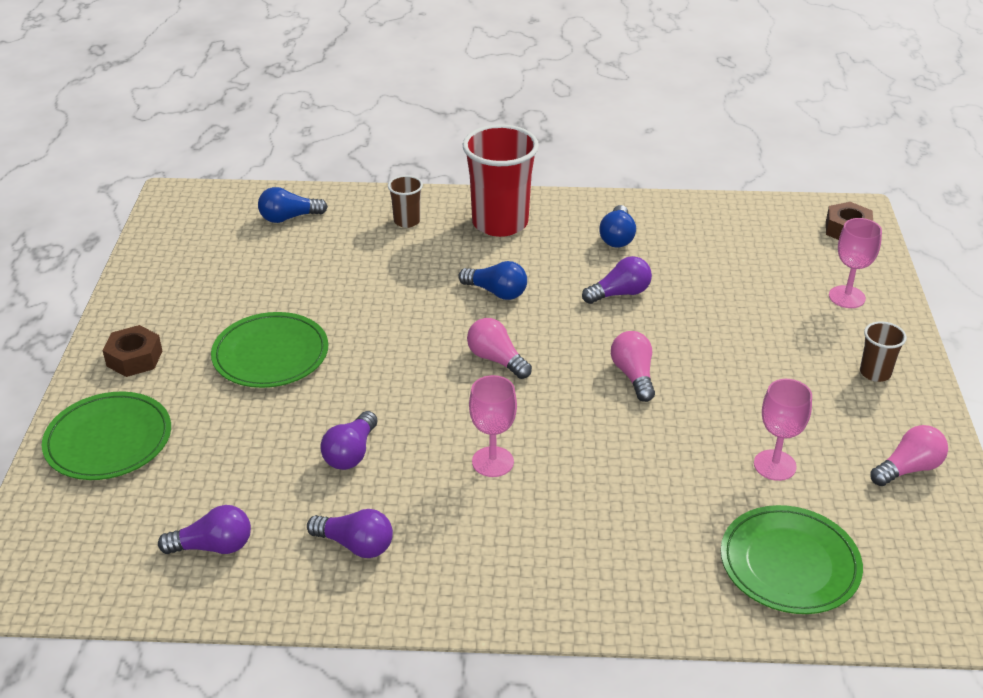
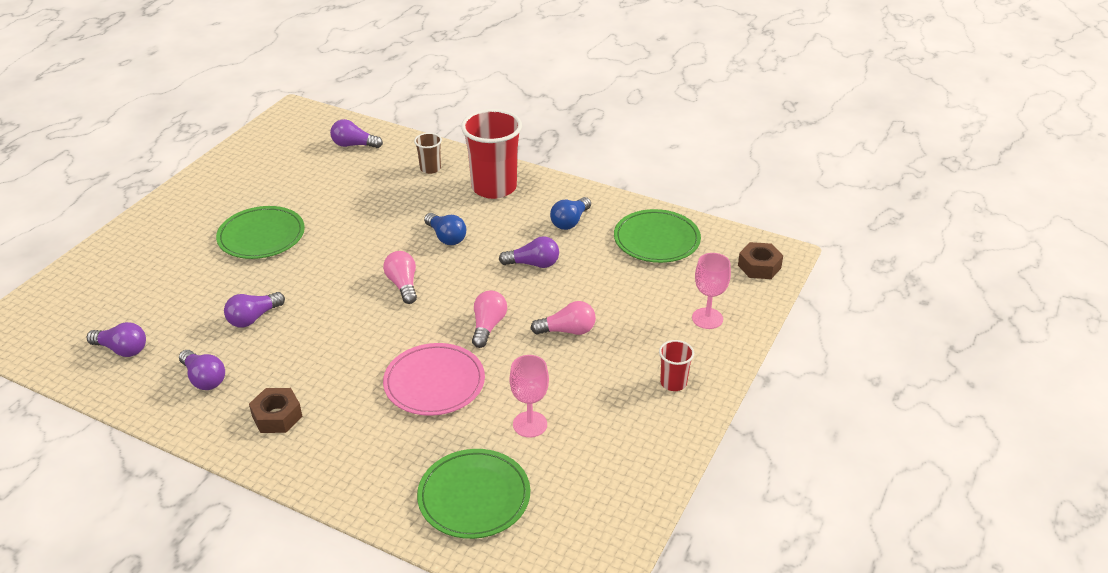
camera: 25 degrees right, 0 degrees up
(108, 440) = (120, 262): green plate -> green plate (656, 240)
(134, 358) = (179, 213): brown nut -> brown nut (277, 416)
(289, 218) = (354, 145): blue light bulb -> purple light bulb
(492, 462) = (337, 354): pink goblet -> none
(632, 456) = (434, 383): none -> pink plate
(875, 373) = (673, 383): brown cup -> red cup
(908, 468) = (629, 462): pink light bulb -> pink light bulb (567, 331)

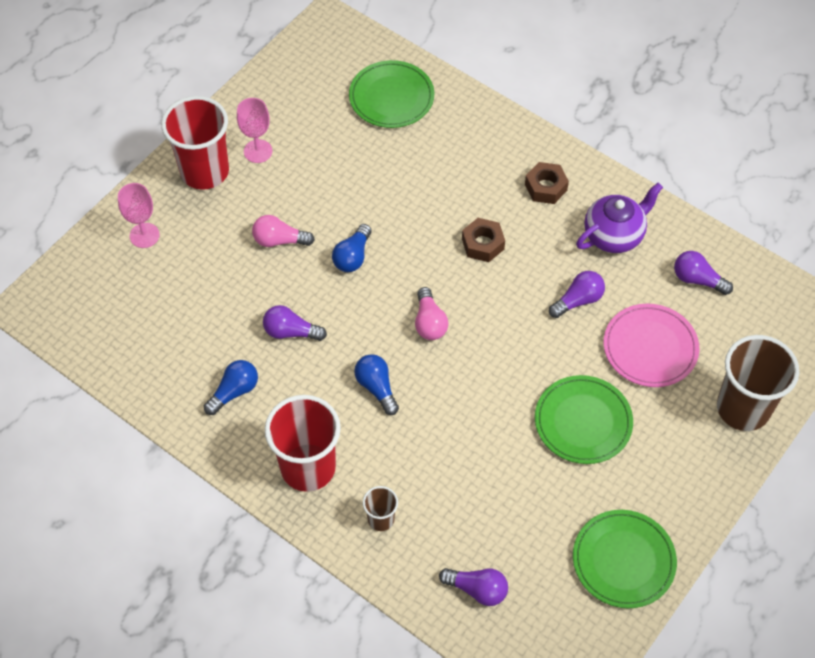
camera: 170 degrees left, 20 degrees up
(112, 259) = (743, 408): none -> brown cup
(204, 379) = (614, 235): purple light bulb -> purple teapot
(434, 383) = (410, 201): pink plate -> pink plate (650, 348)
(488, 326) = (352, 256): pink light bulb -> blue light bulb
(530, 424) = (336, 150): pink goblet -> pink goblet (258, 151)
(656, 240) = (150, 348): green plate -> green plate (623, 560)
(673, 383) = (204, 171): red cup -> red cup, size x2.11
(759, 266) = (61, 293): brown nut -> brown nut (483, 244)

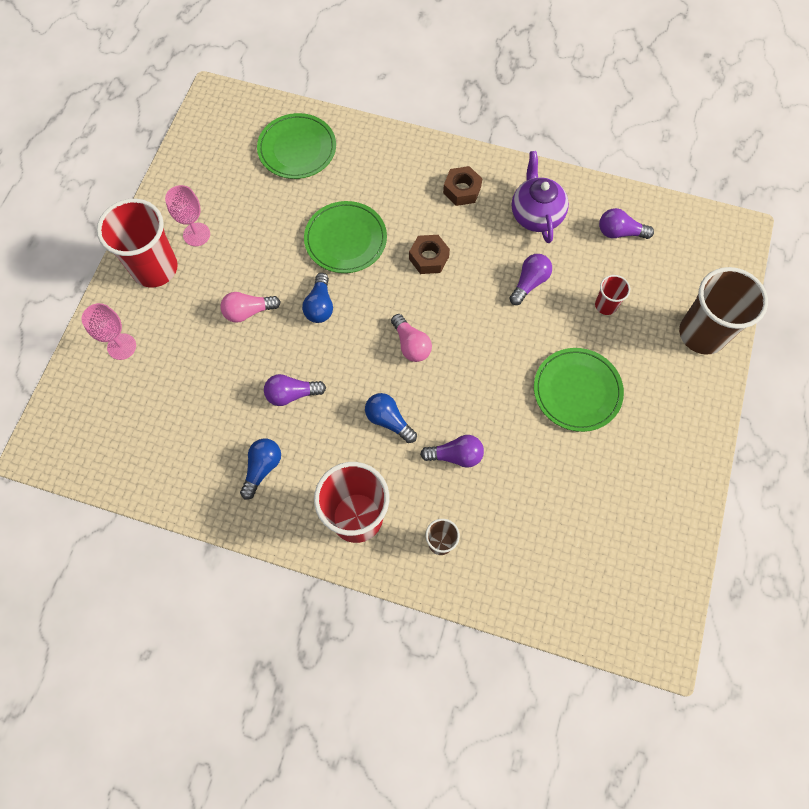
camera: 20 degrees left, 10 degrees up
(477, 589) = (549, 577): purple light bulb -> purple light bulb (455, 455)
(614, 235) = (536, 214): purple teapot -> purple teapot turned 45 degrees counterclockwise
(623, 560) = (661, 505): green plate -> green plate (345, 239)
(650, 348) = (605, 305): pink plate -> red cup

